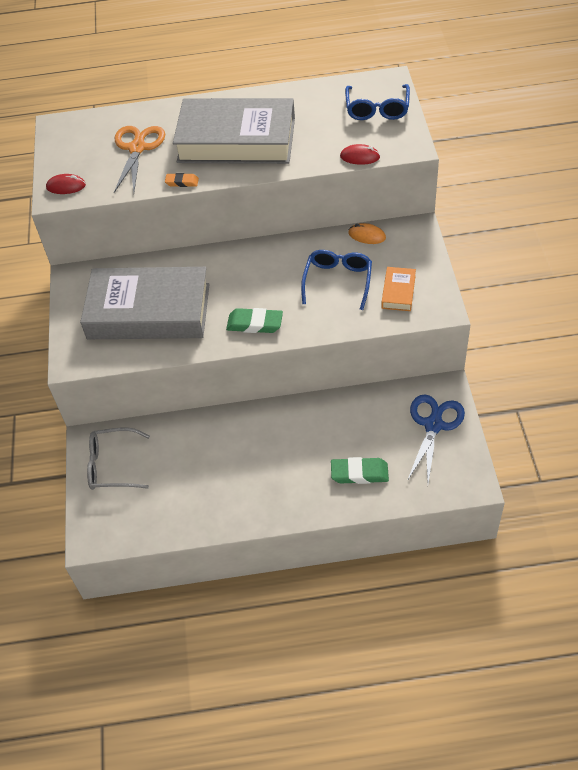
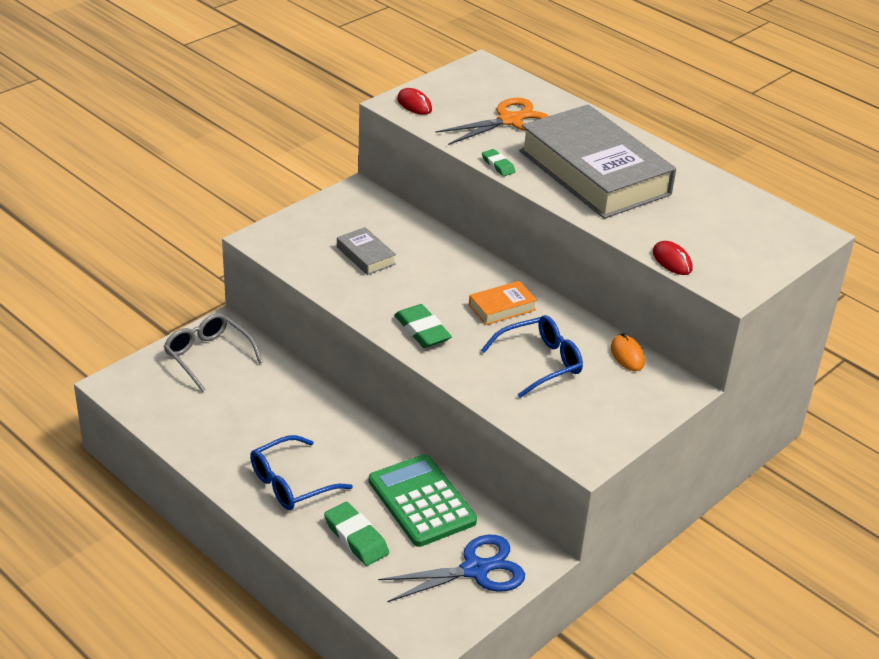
camera: 45 degrees right, 15 degrees down
(149, 311) = (366, 256): grey book -> grey book, size x0.40
(182, 182) = (498, 165): orange eraser -> green eraser
(354, 419) = (421, 501): none -> green calculator
(377, 109) = (758, 243): blue glasses -> blue glasses (291, 483)
(398, 292) = (574, 414): orange book -> orange book (502, 307)

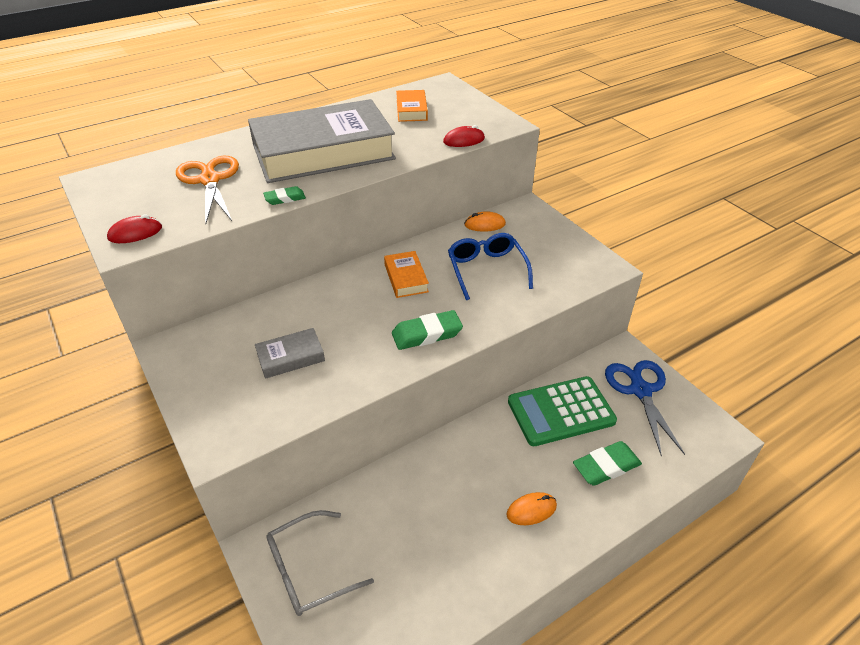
camera: 75 degrees left, 5 degrees up
(291, 483) = (531, 510): blue glasses -> orange mouse
(723, 217) = (411, 110): none -> orange book

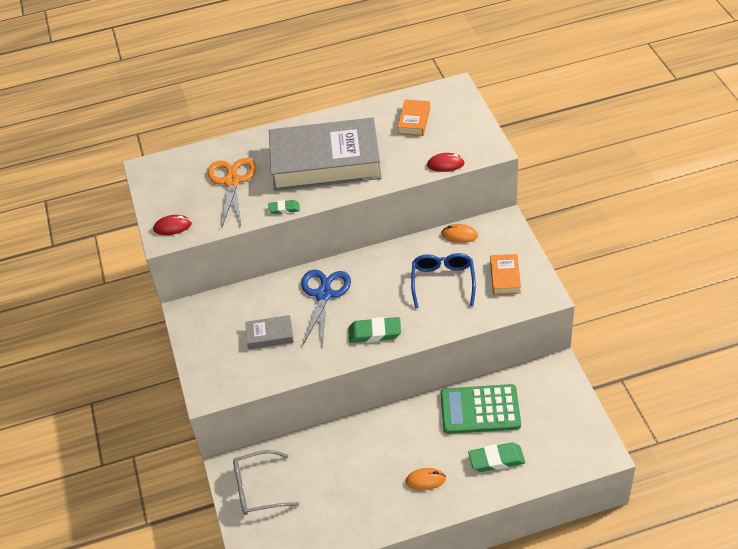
camera: 20 degrees right, 5 degrees up
(406, 278) = (375, 279): orange book -> orange book (505, 277)
(640, 390) = (554, 404): blue scissors -> blue scissors (323, 294)

